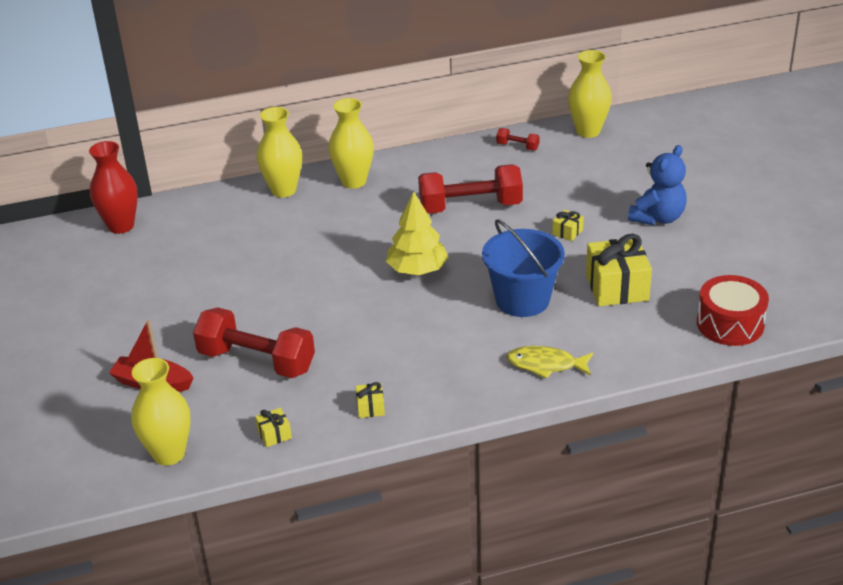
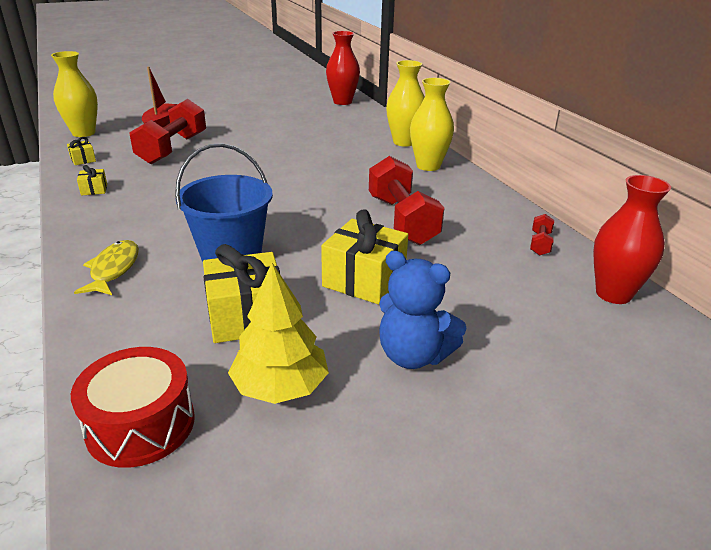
camera: 80 degrees right, 5 degrees down
(417, 269) = (288, 199): yellow tree -> yellow tree (280, 387)
(567, 232) = (364, 280): yellow gift -> yellow gift, size x2.19
(588, 131) = (613, 294): yellow vase -> red vase

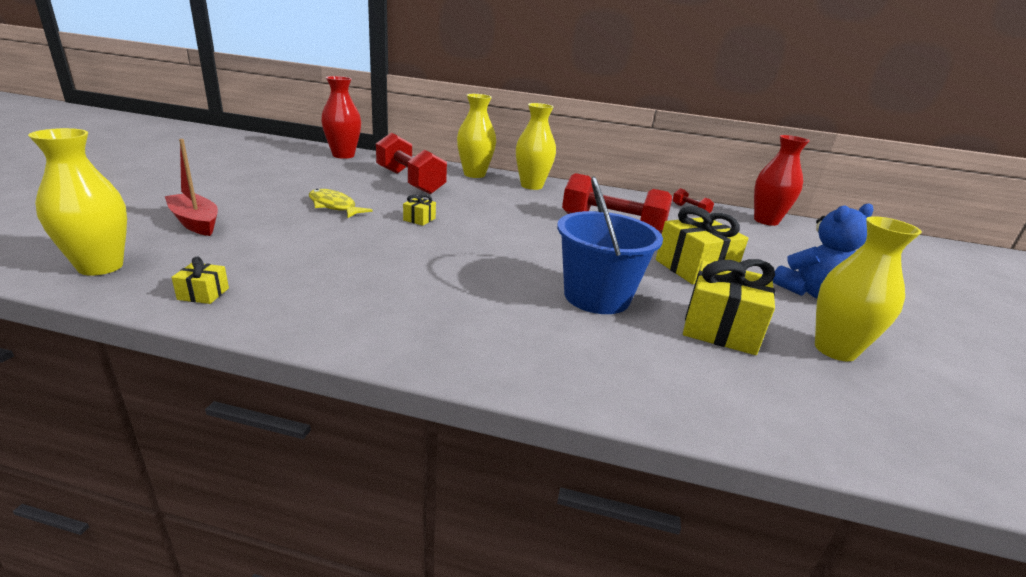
camera: 55 degrees left, 5 degrees down
(94, 190) = (323, 314): yellow gift -> yellow gift (419, 219)
(113, 269) = (564, 362): yellow fish -> yellow fish (334, 206)
(140, 424) = (876, 431): red drum -> none
(173, 149) = (292, 241): red dumbbell -> red dumbbell (410, 182)
(280, 387) = (835, 350): yellow tree -> yellow vase

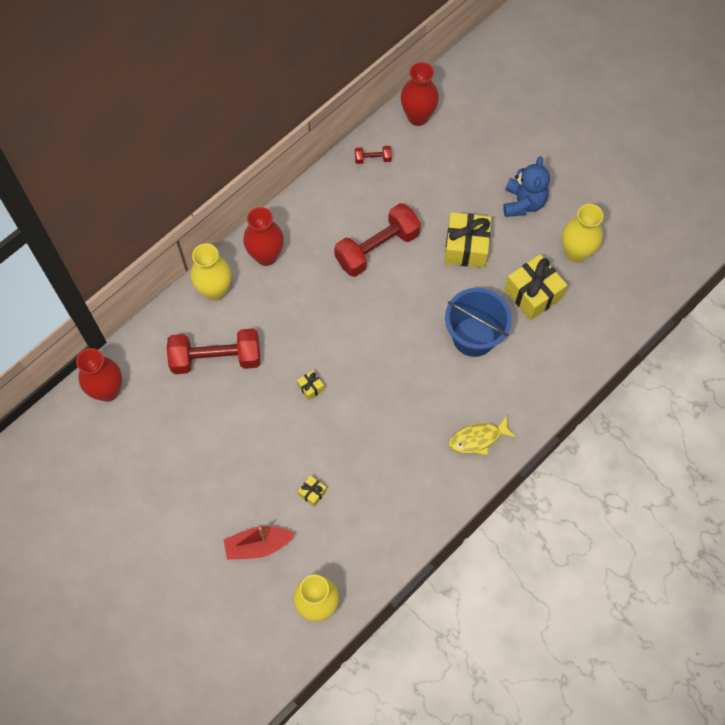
camera: 55 degrees left, 40 degrees up
(203, 294) = (379, 551): yellow gift -> yellow gift (312, 493)
(334, 206) = (258, 441): yellow fish -> yellow fish (477, 439)
(531, 186) = (266, 256): yellow vase -> red vase

